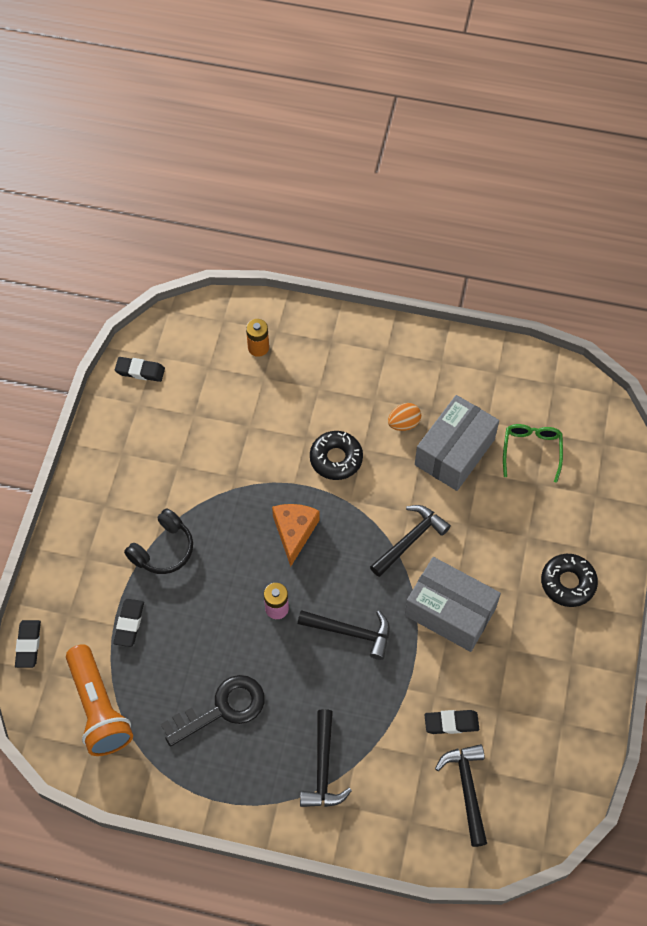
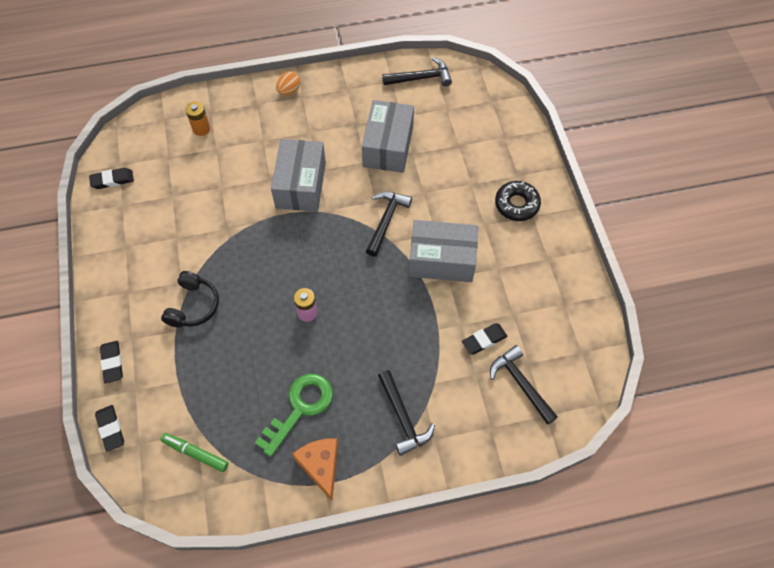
camera: 25 degrees left, 0 degrees up
(99, 708) = (195, 453): orange flashlight -> green marker
(129, 624) = (191, 375): black eraser -> black eraser (112, 363)
(222, 709) = (300, 408): black key -> green key
(294, 532) = (294, 250): orange cheese -> orange cheese (321, 466)
(336, 459) = (300, 185): black donut -> grey box
(351, 632) = (374, 306): black hammer -> black hammer (421, 78)
(403, 423) = (340, 141): orange egg -> orange egg (289, 91)
(531, 450) = (443, 124): green glasses -> none

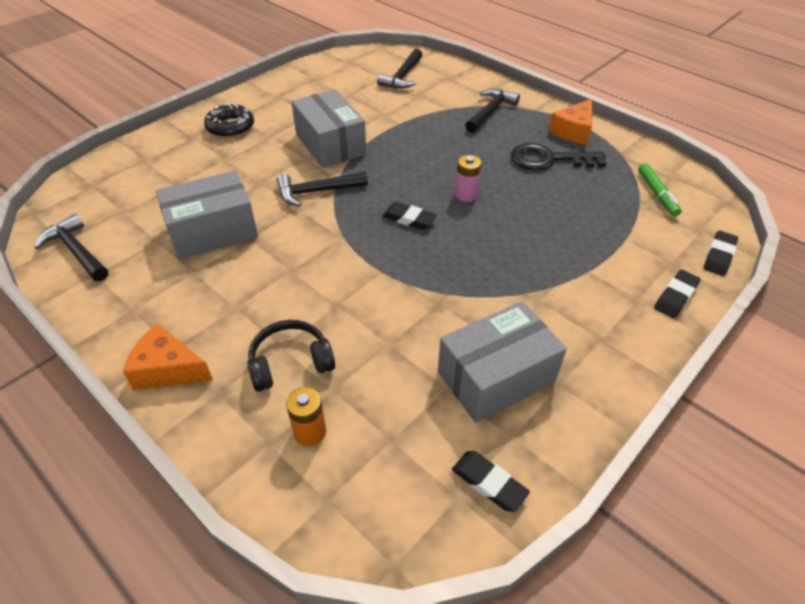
camera: 125 degrees left, 15 degrees down
(193, 306) = (550, 273): black headphones -> black headphones (290, 363)
(289, 91) = (168, 369): orange egg -> orange cheese
(300, 185) = (324, 273): grey box -> grey box (496, 376)
(300, 408) = (549, 159): green key -> black key
(484, 340) = (385, 100): black eraser -> black eraser (409, 219)

